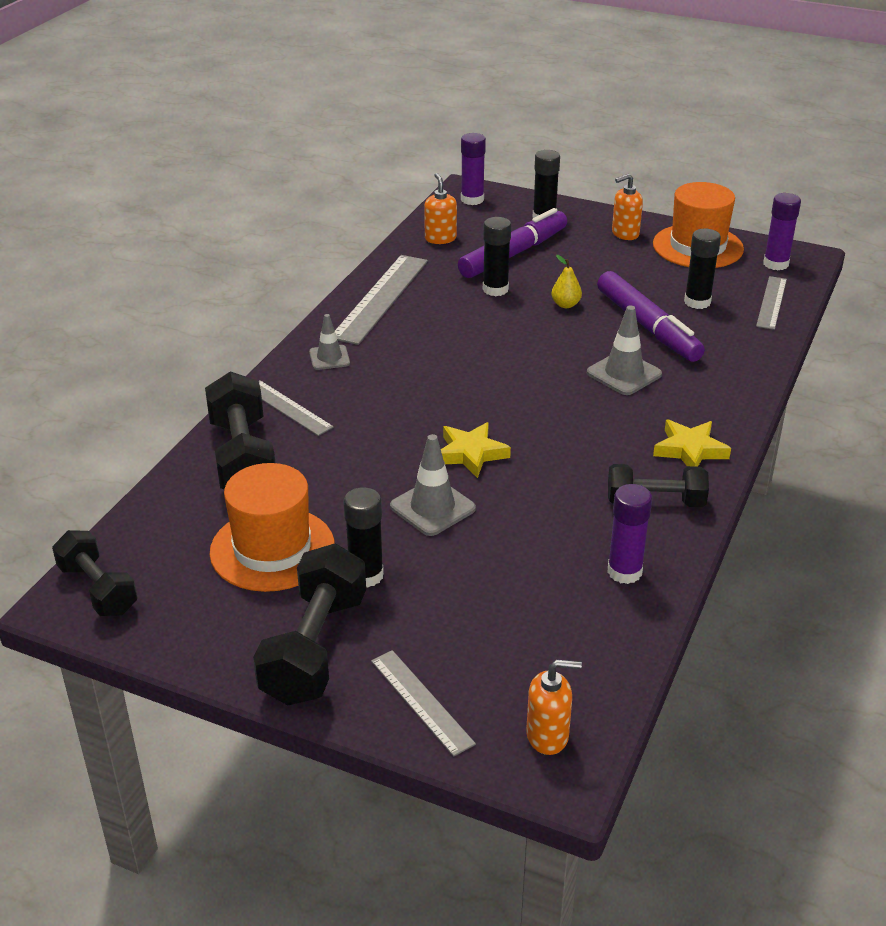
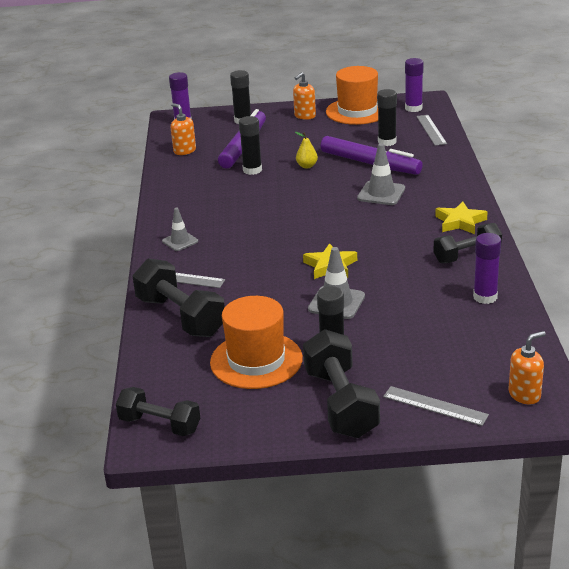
camera: 25 degrees left, 5 degrees down
(380, 298) = (179, 197): grey ruler -> none

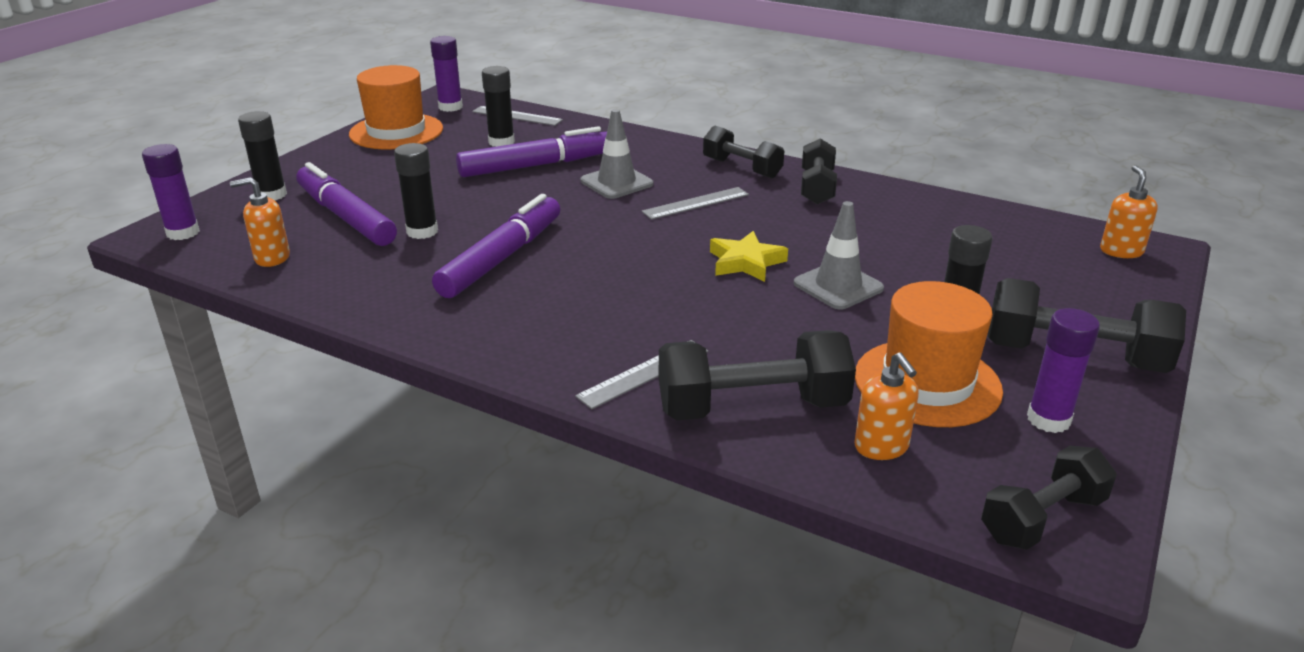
camera: 60 degrees left, 0 degrees up
(180, 241) = (534, 342): grey traffic cone -> none
(250, 200) = (501, 258): none -> purple marker
(304, 116) = (344, 159): orange soap dispenser -> orange soap dispenser (881, 447)
(307, 166) = (476, 198): yellow pear -> none
(435, 406) = (1114, 302): grey ruler -> grey ruler (696, 203)
(460, 222) = (742, 168): yellow star -> black dumbbell
(485, 297) = (913, 207): purple glue stick -> purple glue stick (1048, 419)

